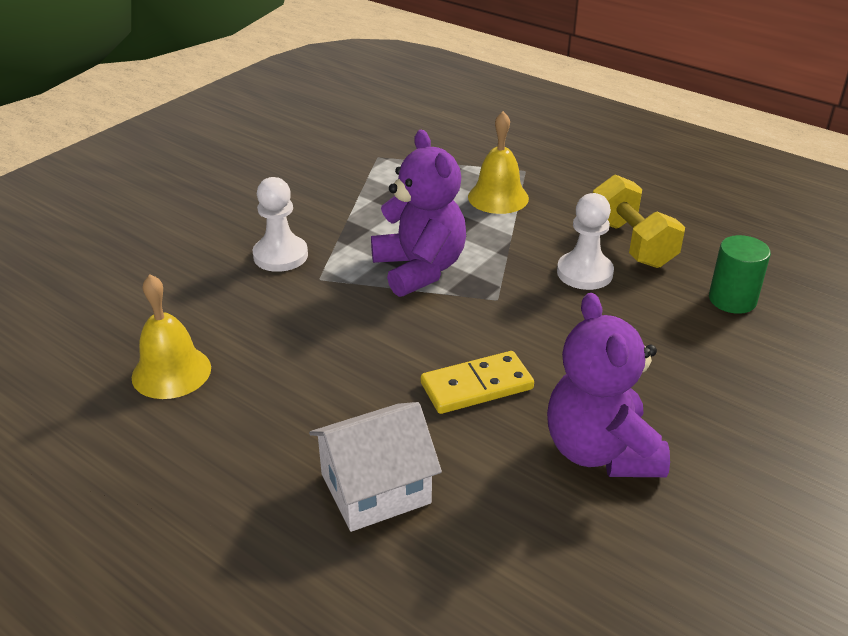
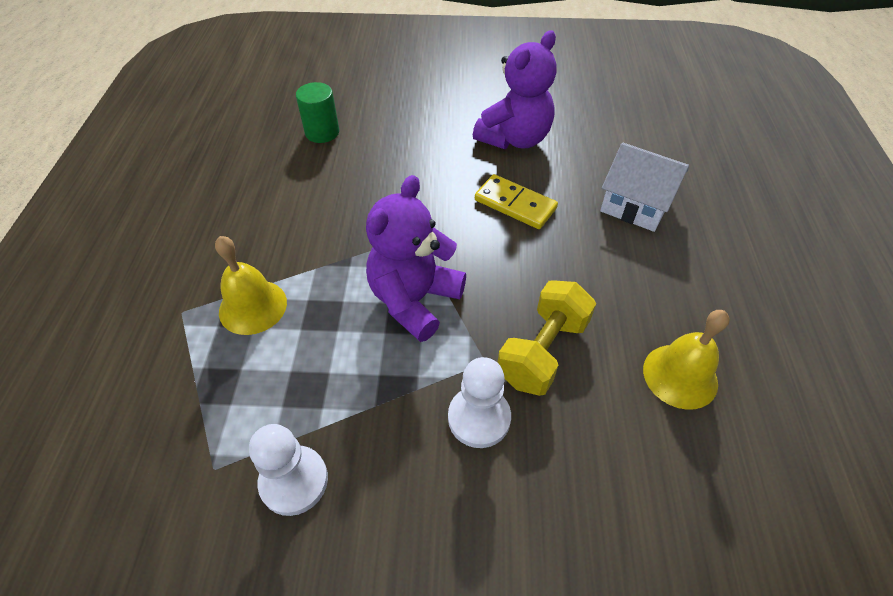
camera: 125 degrees left, 15 degrees up
(584, 273) = (342, 205): white pawn -> white pawn (294, 481)
(631, 243) = (280, 196): yellow dumbbell -> yellow dumbbell (542, 351)

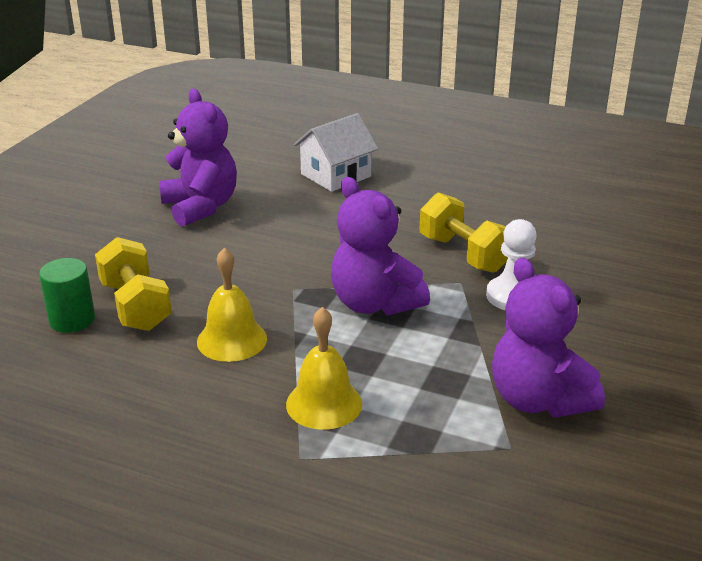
camera: 70 degrees left, 20 degrees down
(294, 481) = (538, 399): white pawn -> purple teddy bear
(351, 156) = (135, 306): none -> yellow dumbbell
(515, 204) = (292, 228): yellow domino -> none
(680, 376) = (511, 206): yellow bell -> yellow bell (232, 340)

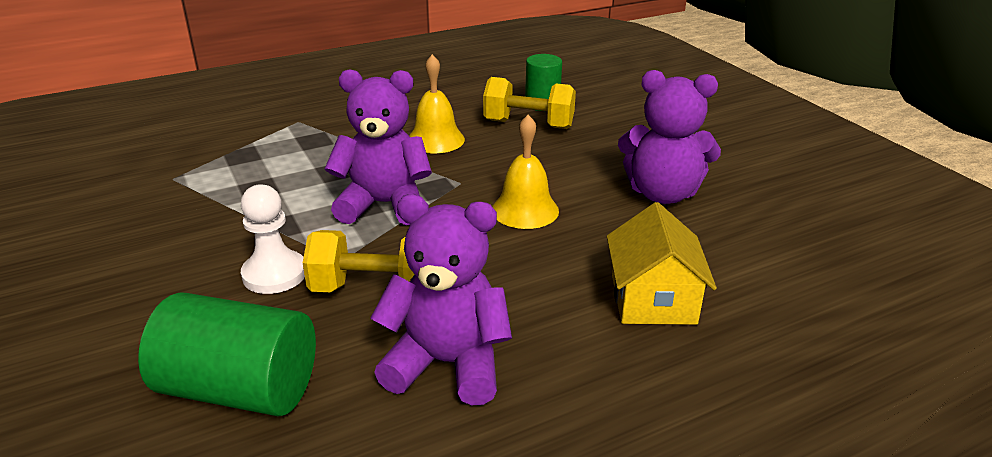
camera: 130 degrees right, 0 degrees up
(324, 403) = (322, 143): yellow bell -> yellow bell (525, 210)
(336, 175) = (653, 299): white house -> yellow house
(538, 399) = (174, 210): purple teddy bear -> purple teddy bear (447, 363)
(592, 247) = (240, 389): none -> green cylinder

